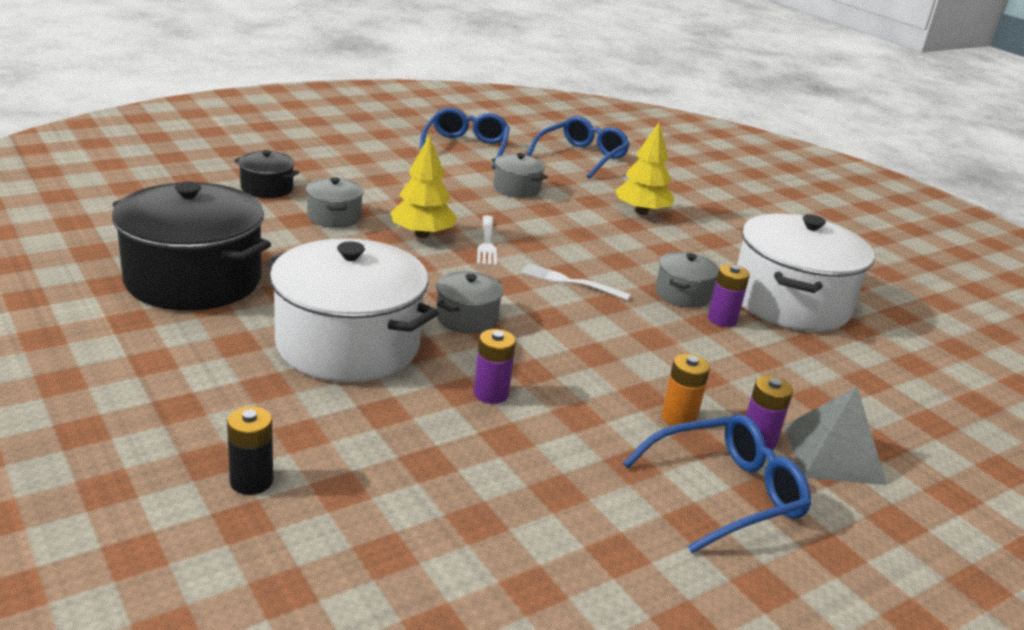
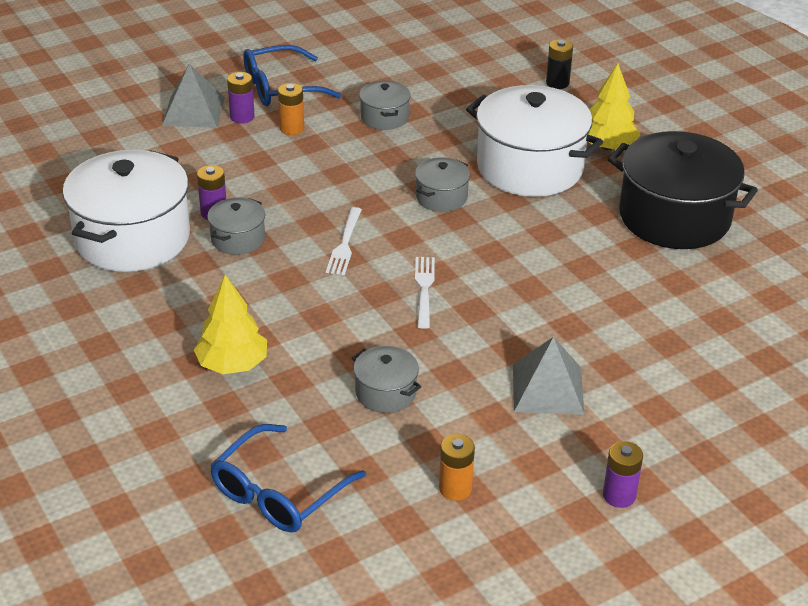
camera: 175 degrees left, 10 degrees up
(267, 188) = (678, 352): black pot -> none
(334, 217) = (588, 311): grey pot -> grey pot (384, 117)
(388, 180) = (548, 389): none -> grey pyramid
(422, 234) = (492, 294): yellow tree -> yellow tree (607, 146)
(465, 148) = (455, 488): blue glasses -> orange battery
(491, 394) = (422, 137): purple battery -> purple battery (619, 496)
(570, 282) = (345, 244): white fork -> white fork turned 75 degrees clockwise

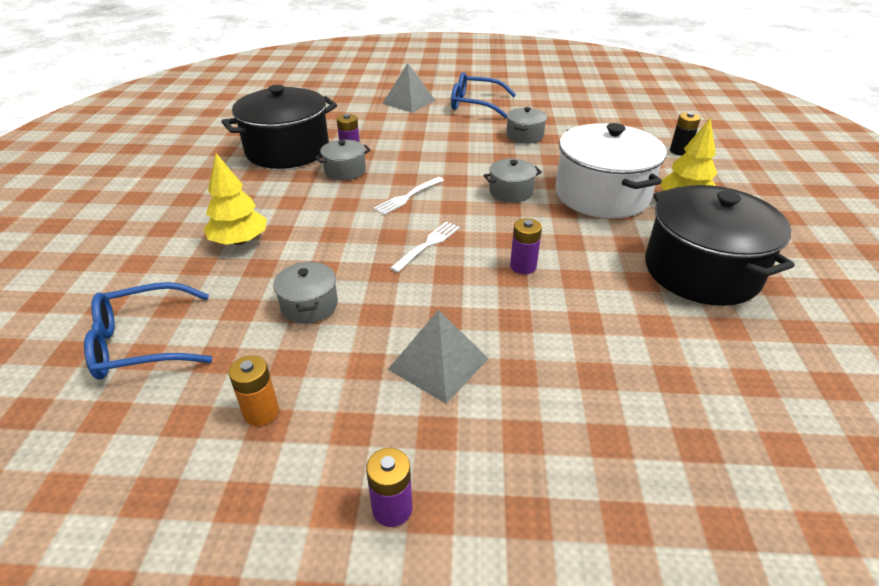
camera: 35 degrees right, 0 degrees up
(132, 238) = (287, 150): white pot -> black pot
(242, 117) = (433, 111): purple battery -> purple battery (523, 266)
(292, 128) = (456, 125): orange battery -> none

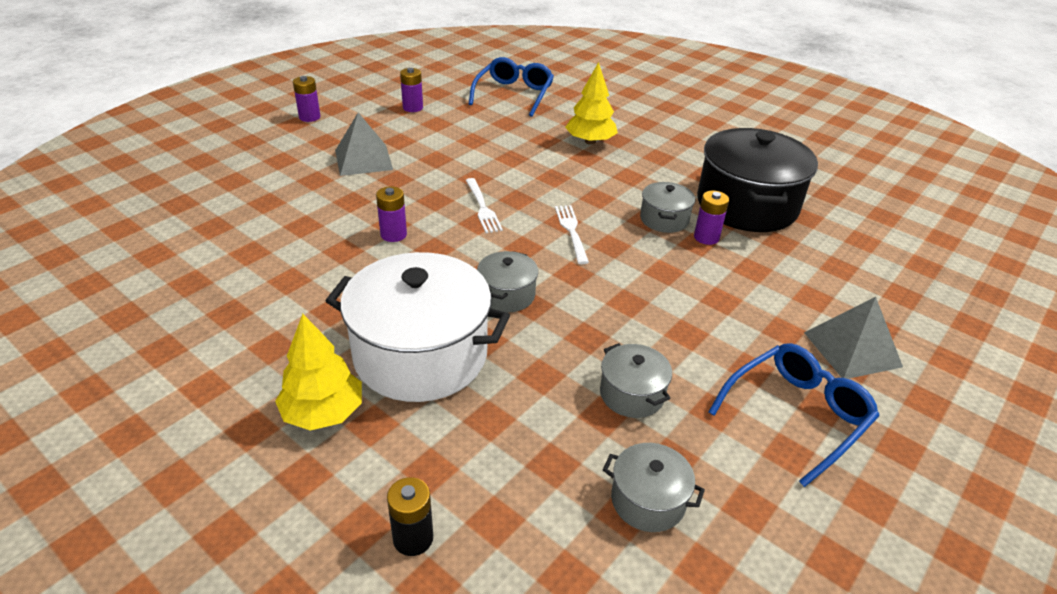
camera: 125 degrees right, 0 degrees up
(261, 412) = (413, 108): orange battery -> purple battery
(309, 305) = (478, 142): grey pot -> grey pot (648, 501)
(701, 271) = (242, 321): black pot -> none

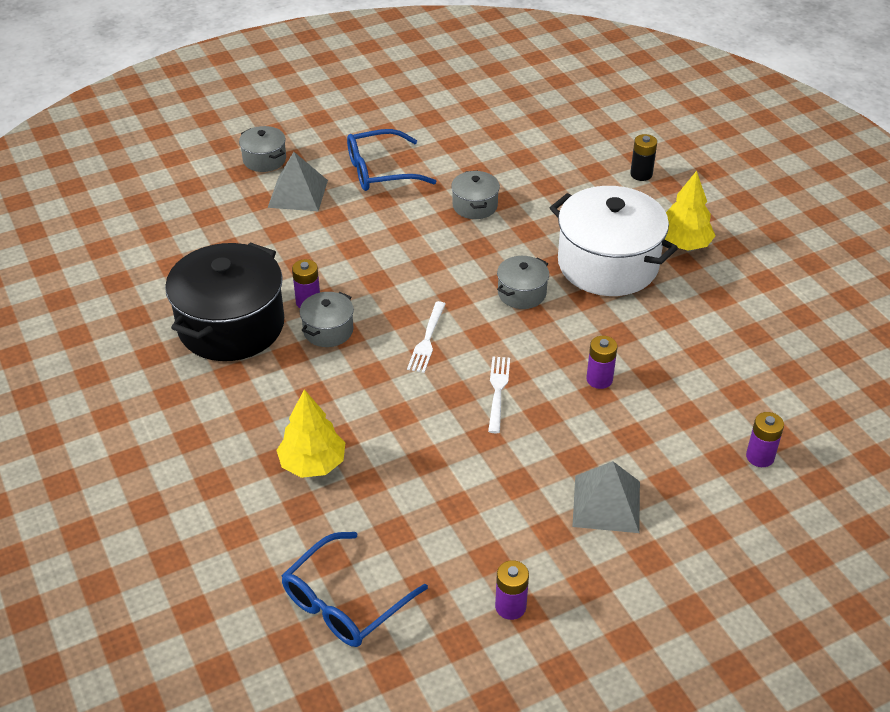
camera: 155 degrees left, 5 degrees up
(309, 117) = (665, 622): purple battery -> purple battery (760, 457)
(648, 501) = (506, 158): grey pot -> grey pot (264, 159)

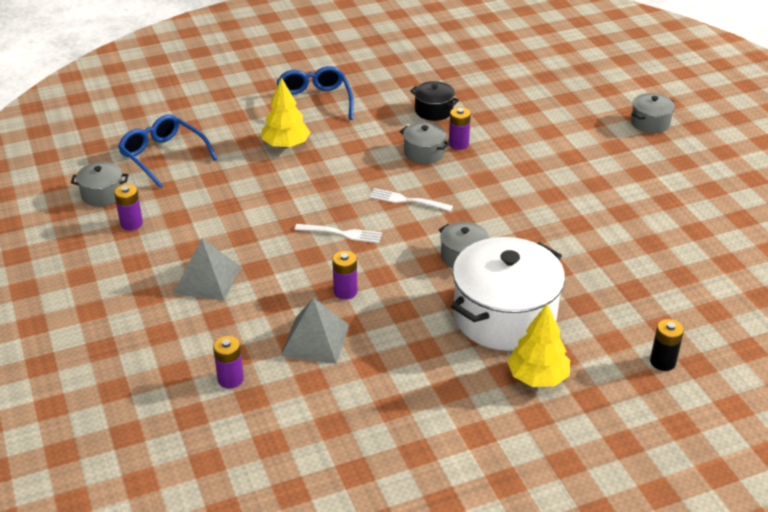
camera: 95 degrees right, 5 degrees down
(231, 325) = (433, 111): black pot -> black pot, size x0.47
(298, 193) = (602, 140): grey pyramid -> grey pyramid (315, 340)
(381, 171) = (642, 185): blue glasses -> blue glasses (314, 102)
(475, 206) = (593, 238): grey pot -> grey pot (103, 194)

